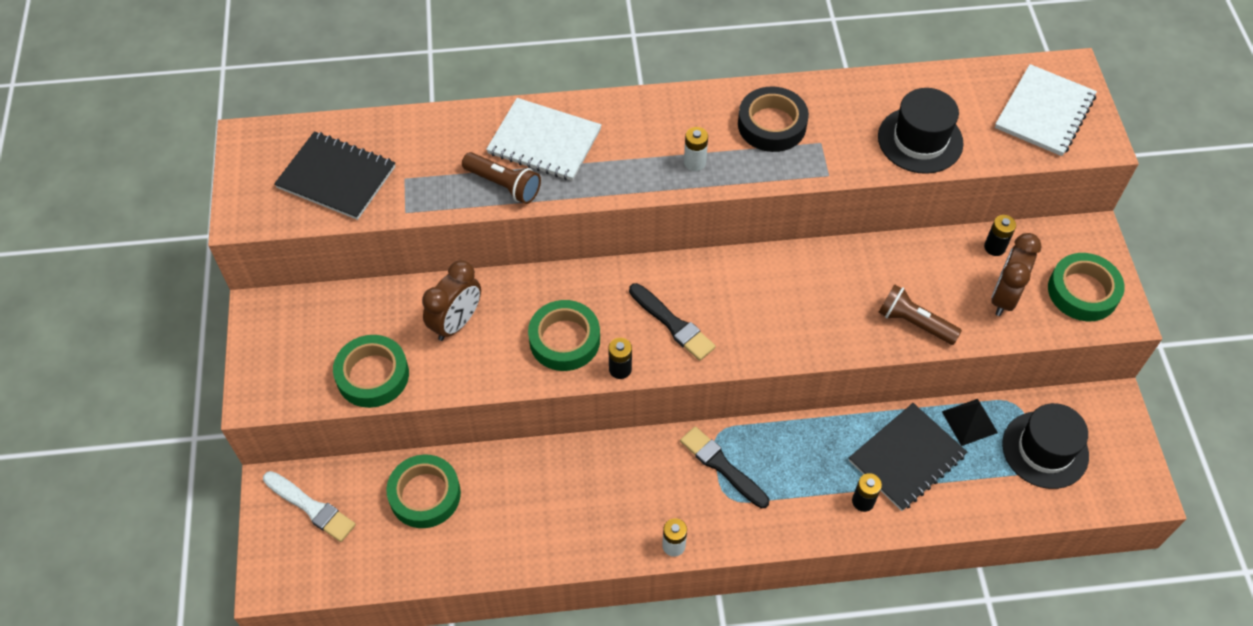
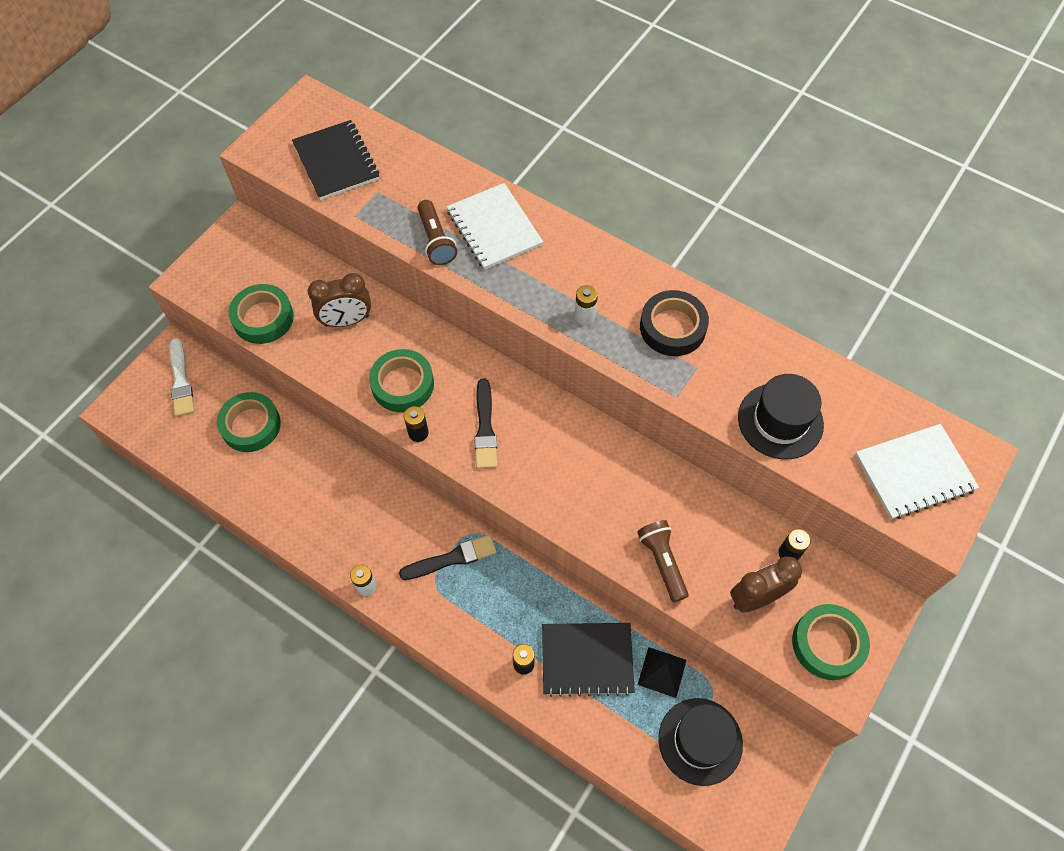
camera: 40 degrees right, 5 degrees up
(722, 466) = (451, 558): black brush -> black brush turned 75 degrees clockwise

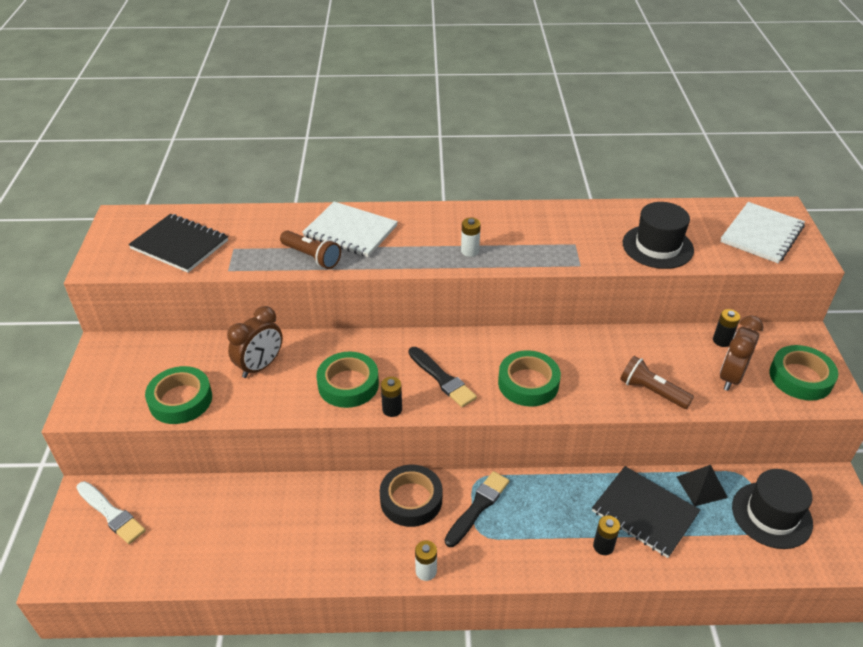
camera: 35 degrees left, 20 degrees down
(251, 425) = (212, 511): green tape -> green tape (528, 383)
(587, 659) = (644, 512): black notebook -> black notebook turned 75 degrees clockwise
(672, 327) = (535, 230): black tape -> black tape (411, 499)

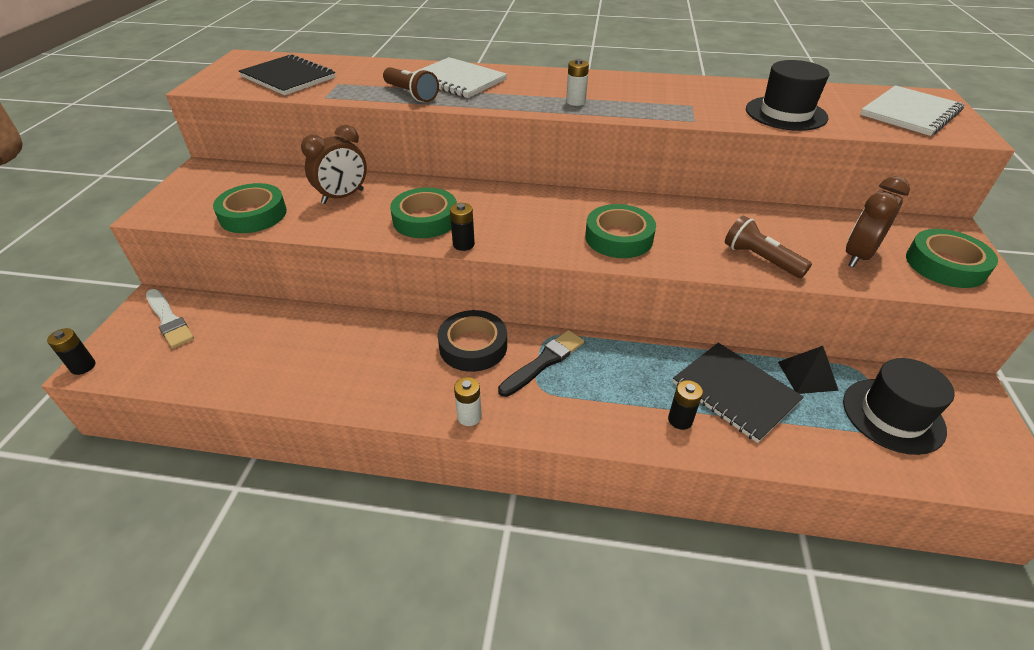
camera: 10 degrees right, 0 degrees up
(442, 378) = (525, 224): black brush -> none
(721, 340) = (849, 223): black battery -> black battery (83, 366)

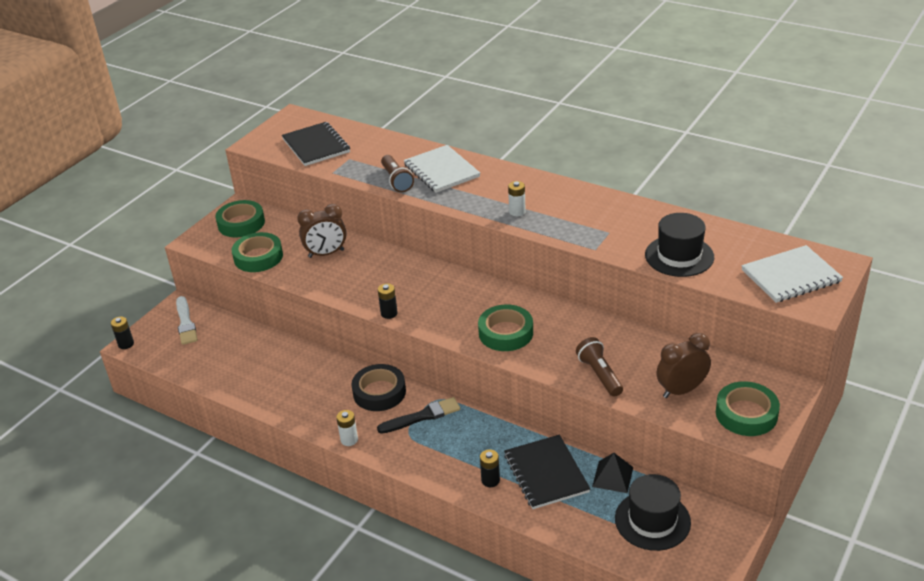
camera: 25 degrees right, 5 degrees down
(425, 219) = (374, 286): green tape -> green tape (241, 223)

